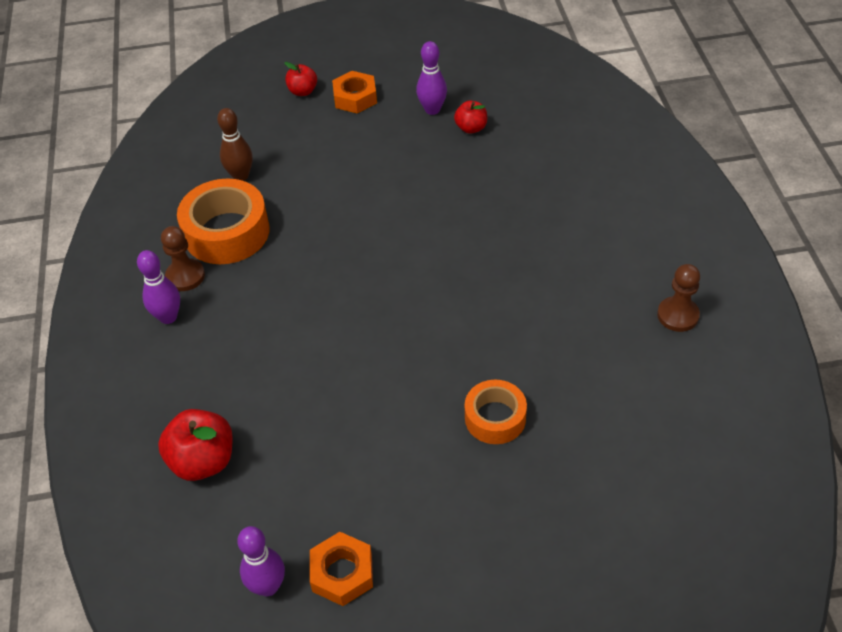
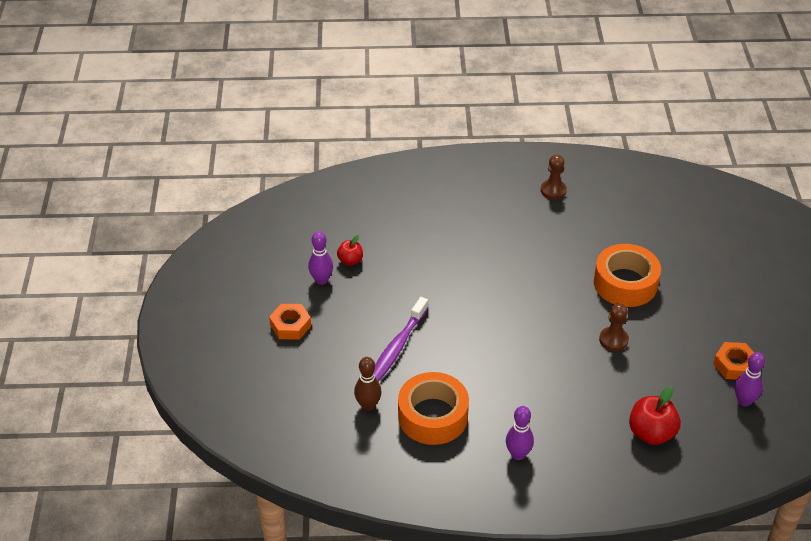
camera: 85 degrees left, 5 degrees down
(185, 276) = (477, 443): brown pawn -> brown pawn (613, 340)
(303, 91) = (270, 359): red apple -> none
(332, 187) = (397, 347): none -> purple toothbrush
(495, 418) = (625, 283): orange tape -> orange tape, size x1.64

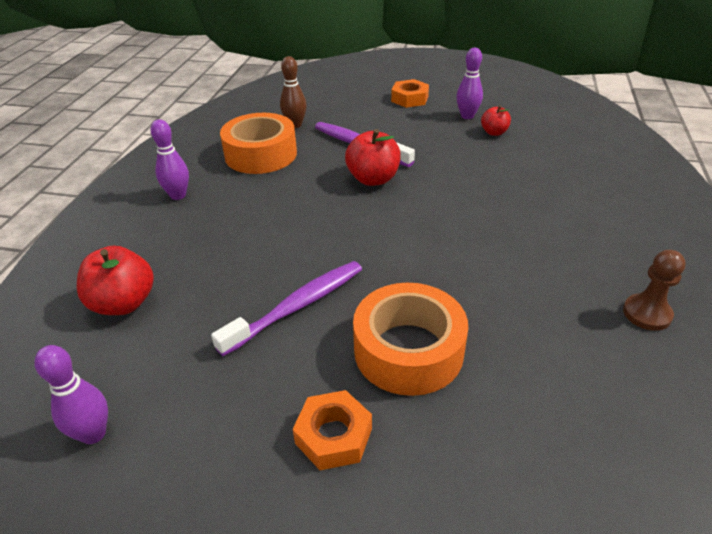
camera: 105 degrees right, 5 degrees down
(451, 328) = (373, 179): none -> red apple
(613, 340) = (297, 306): brown pawn -> purple toothbrush
(734, 365) = (170, 448): orange nut -> orange nut (333, 436)

